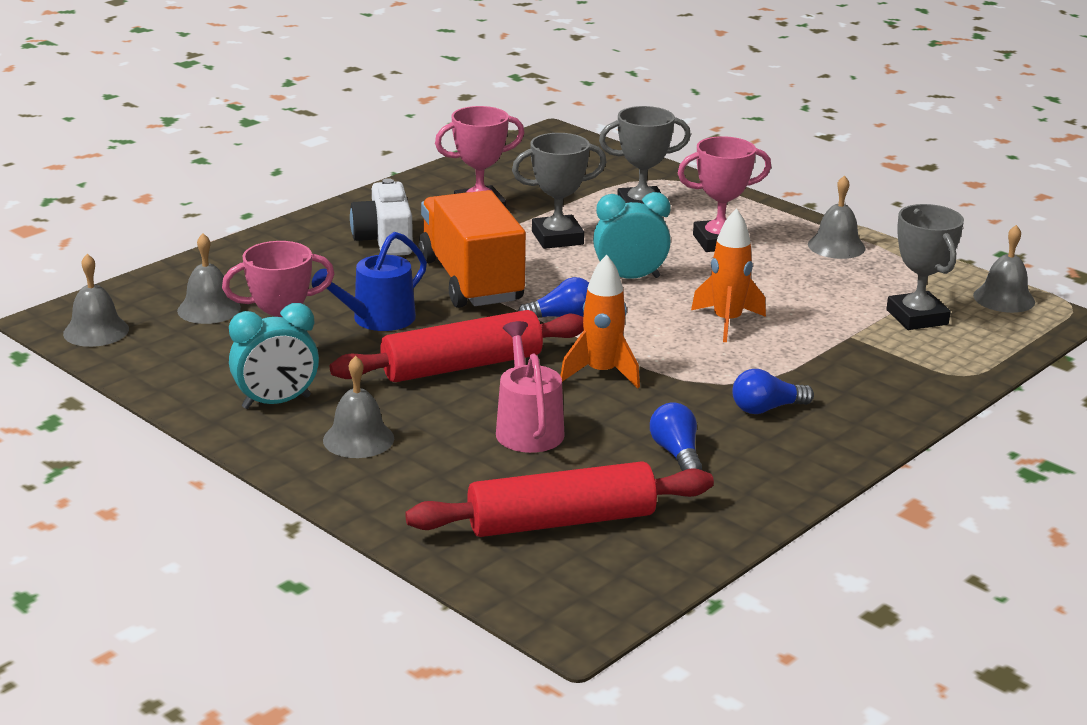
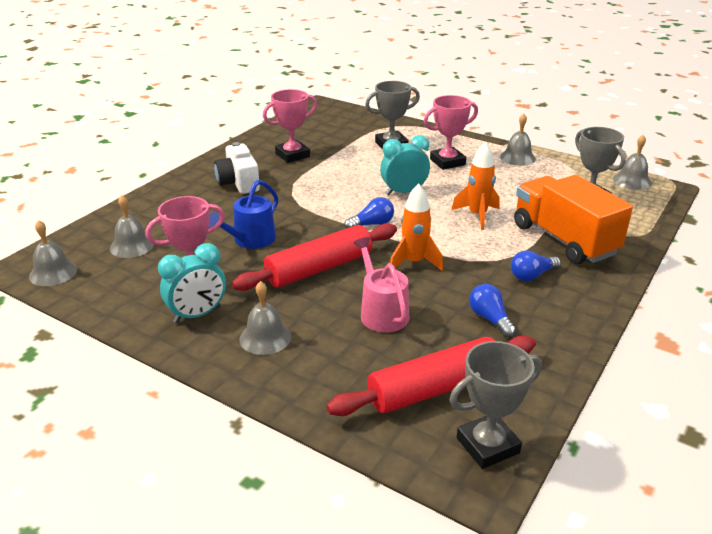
camera: 10 degrees left, 5 degrees up
(471, 280) = (304, 204): orange truck -> orange truck (564, 239)
(557, 238) = (348, 170): grey trophy -> grey trophy (487, 445)

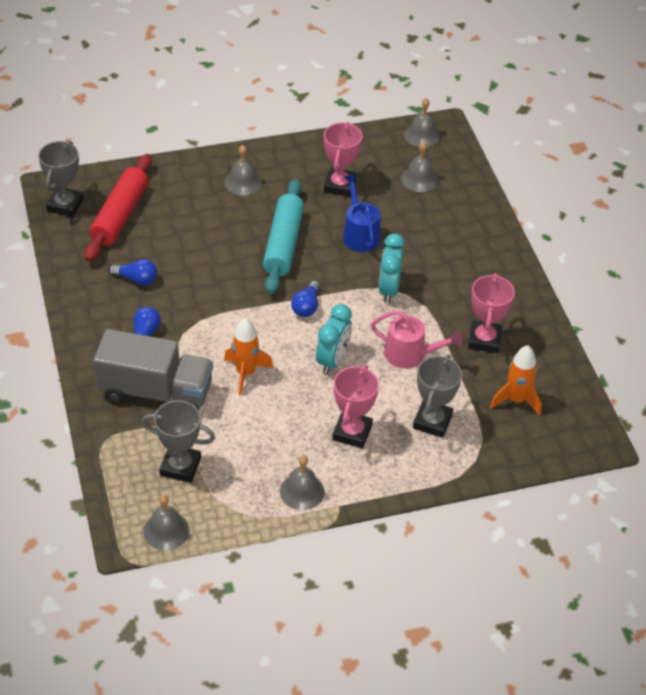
camera: 130 degrees right, 15 degrees up
(197, 314) = (299, 169): turquoise clock -> turquoise clock (389, 289)
(239, 182) = (463, 277): white camera -> none
(319, 269) = (283, 244): red rolling pin -> turquoise rolling pin
(381, 312) = (203, 240): pink watering can -> pink watering can (410, 354)
(414, 262) = (233, 291): orange rocket -> orange rocket (516, 400)
(564, 239) = (156, 392): orange truck -> grey truck

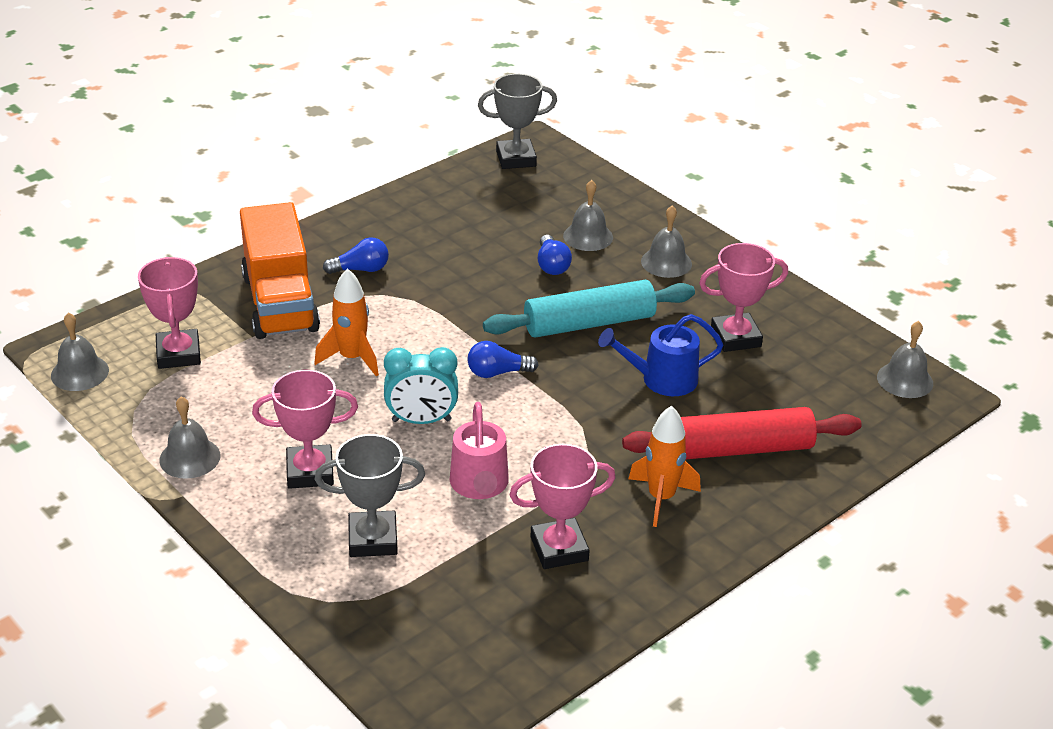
camera: 65 degrees right, 10 degrees down
(120, 215) = (532, 197): red rolling pin -> red rolling pin (740, 449)
(136, 279) = (442, 238): blue light bulb -> blue light bulb (552, 265)
(156, 392) = (280, 303): grey truck -> orange truck
(180, 466) = (178, 354): grey trophy -> pink trophy
(360, 234) = (662, 379): blue watering can -> blue watering can turned 150 degrees counterclockwise
(389, 289) = (583, 433): turquoise clock -> none
(419, 179) = (816, 401): grey bell -> grey bell (588, 236)
(516, 400) = (466, 613): orange rocket -> orange rocket (661, 498)

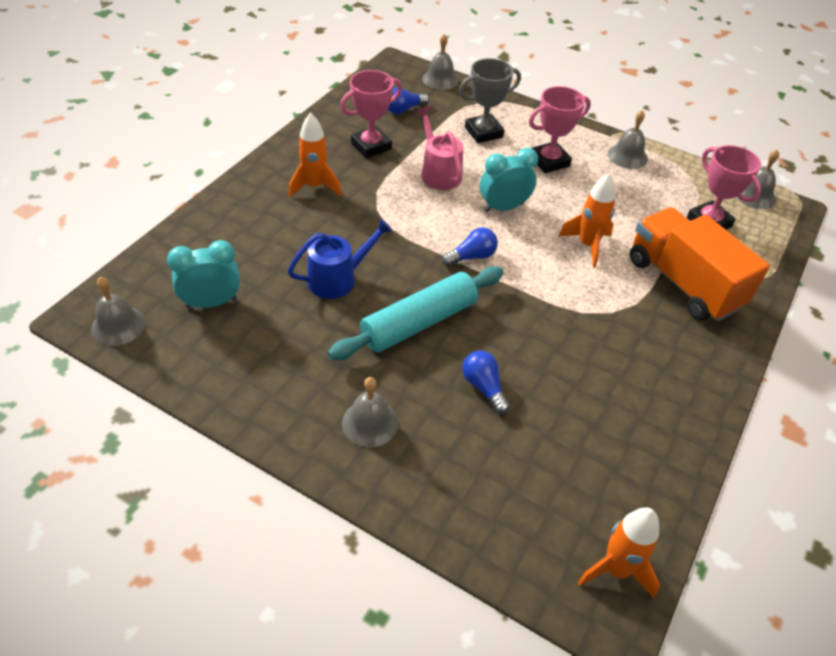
camera: 160 degrees right, 10 degrees up
(361, 269) = (651, 336): blue light bulb -> blue light bulb (404, 109)
(516, 159) = (616, 570): grey trophy -> orange rocket
(588, 236) = (466, 441): grey bell -> grey bell (440, 79)
(735, 337) = (281, 338): pink trophy -> none
(740, 449) = (263, 232): red rolling pin -> none
(806, 382) = (211, 303): none -> turquoise clock

